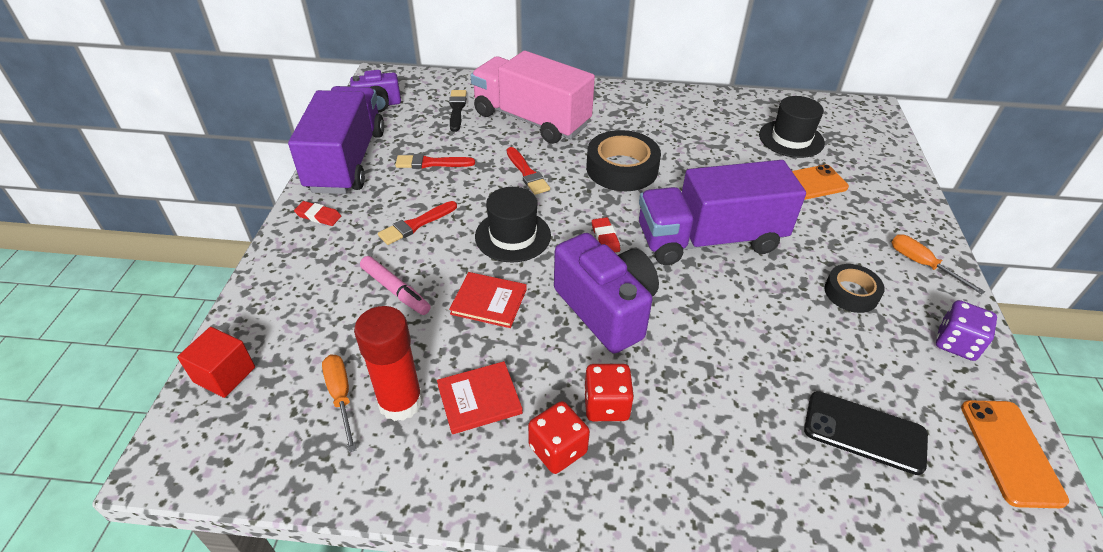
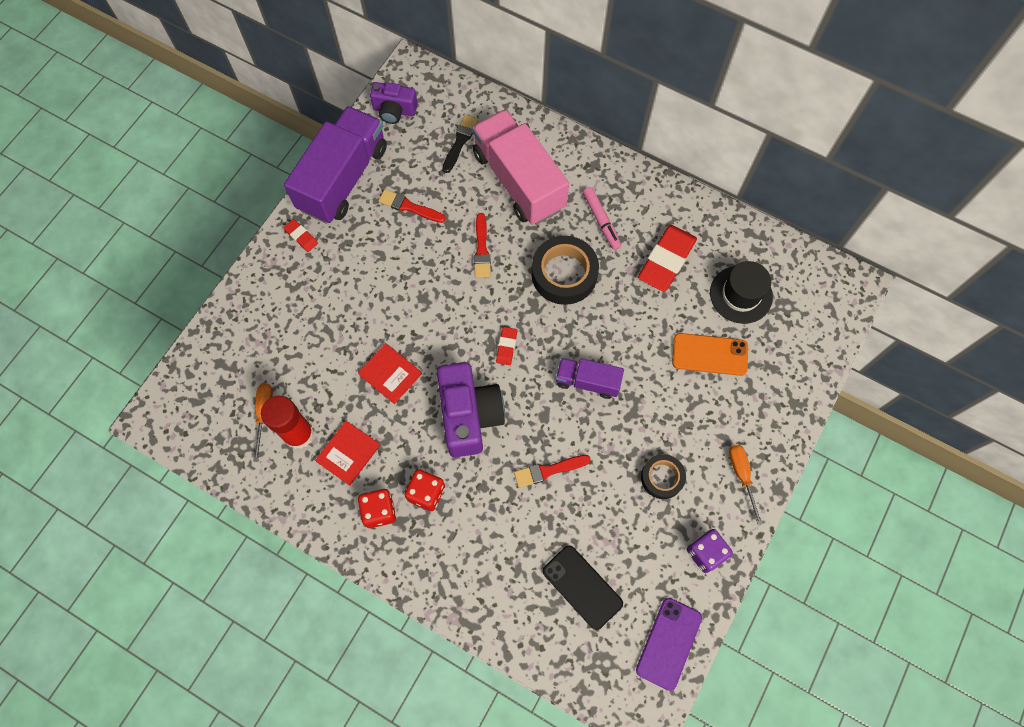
camera: 25 degrees right, 25 degrees up
(224, 374) = (199, 366): red cube -> none
(395, 290) = (330, 337): pink marker -> pink marker (601, 221)
(416, 224) = (369, 275): red brush -> red brush (548, 470)
(479, 399) = (348, 453): red book -> red book turned 60 degrees counterclockwise
(513, 236) = (437, 316): black hat -> none
(707, 135) = (666, 260): none -> red eraser
(709, 240) = (587, 382): purple truck -> purple truck, size x0.51
(1010, 452) = (668, 643): orange phone -> purple phone

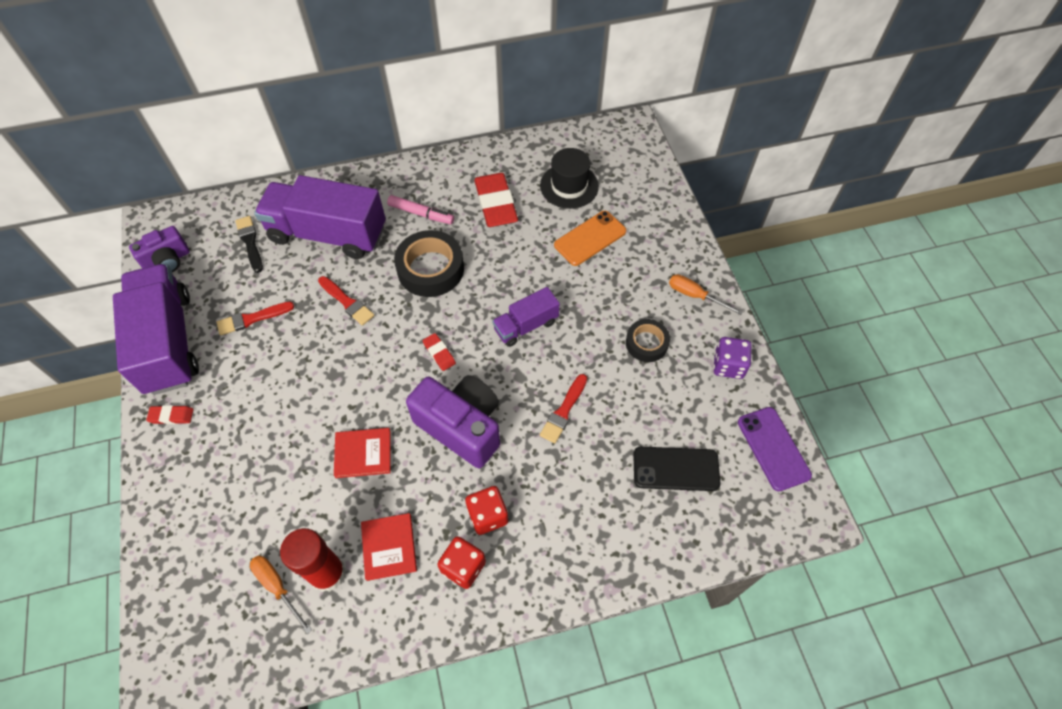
camera: 45 degrees left, 10 degrees down
(518, 181) = (328, 234): pink truck -> purple truck

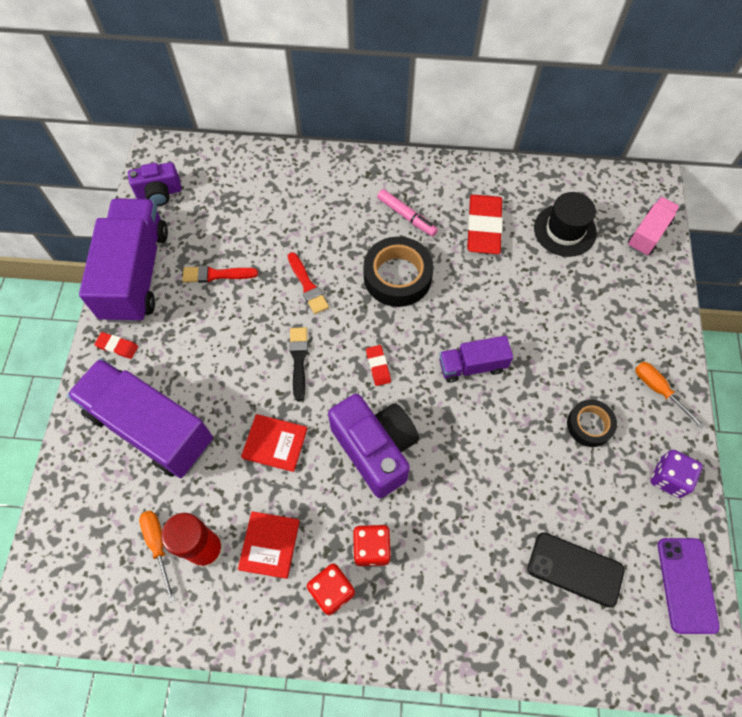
camera: 20 degrees right, 5 degrees up
(250, 242) = (237, 197): black brush -> black brush (298, 360)
(328, 234) = (311, 211): purple truck -> purple truck (150, 427)
(563, 411) = (480, 468): red brush -> none
(590, 238) = (568, 293): orange phone -> none
(642, 169) = (648, 234): none -> pink truck

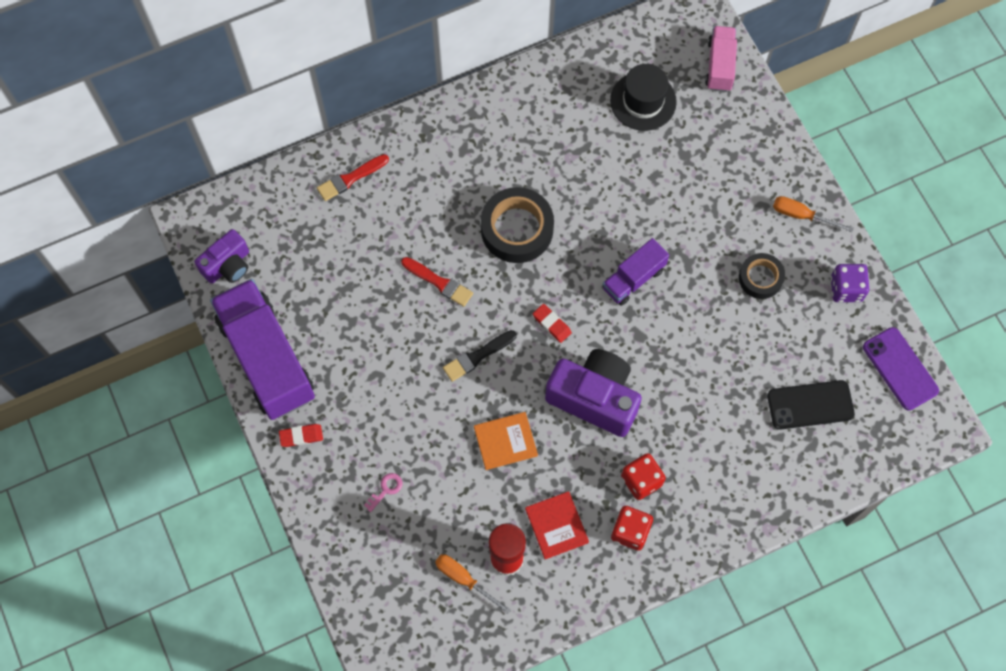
camera: 30 degrees left, 5 degrees up
(150, 427) = (386, 489): purple truck -> pink key
(216, 275) = (345, 318): red brush -> red brush (350, 178)
(275, 443) = (505, 441): red book -> orange book
(298, 360) = (477, 357): black brush -> black brush turned 90 degrees counterclockwise
(406, 216) = (488, 163): pink marker -> none
(483, 227) = (567, 137): red eraser -> none

